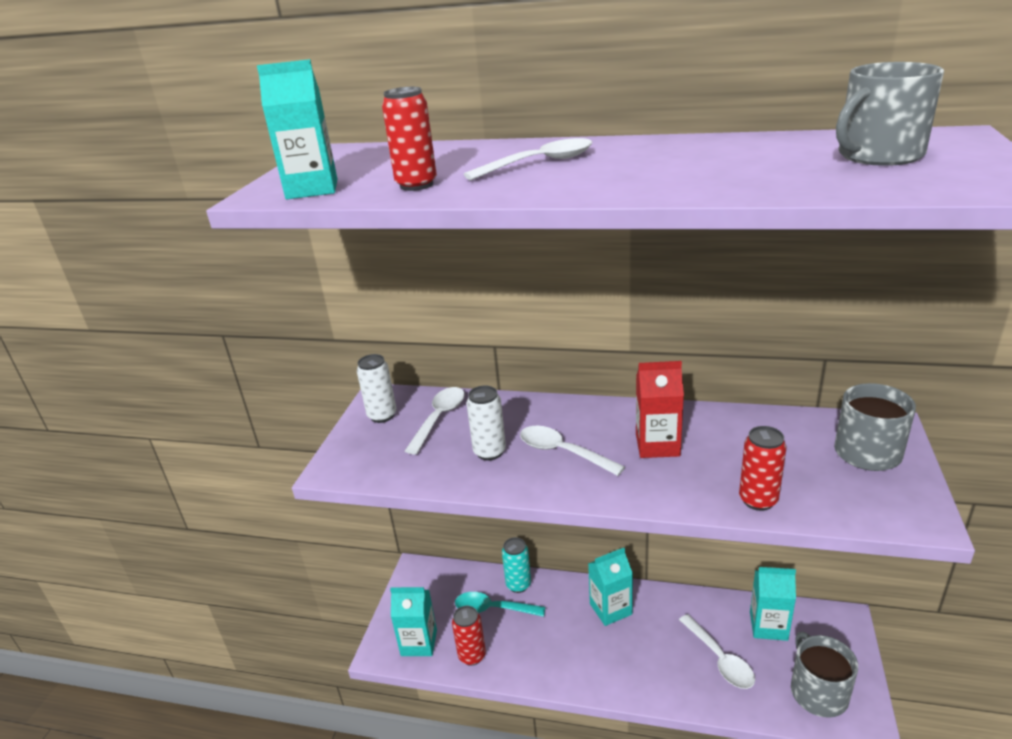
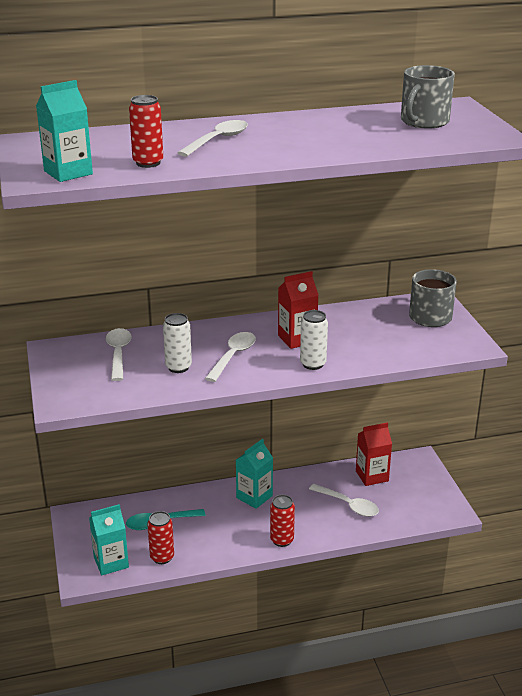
camera: 30 degrees left, 0 degrees up
(382, 415) = (67, 361): white can -> white can (313, 364)
(518, 585) = (171, 501): turquoise can -> none
(562, 452) = (233, 356): white spoon -> white spoon turned 105 degrees clockwise
(758, 500) = (379, 357): red can -> red can (282, 540)
(768, 626) = (372, 476): turquoise carton -> red carton
(818, 692) = (419, 505): grey mug -> none

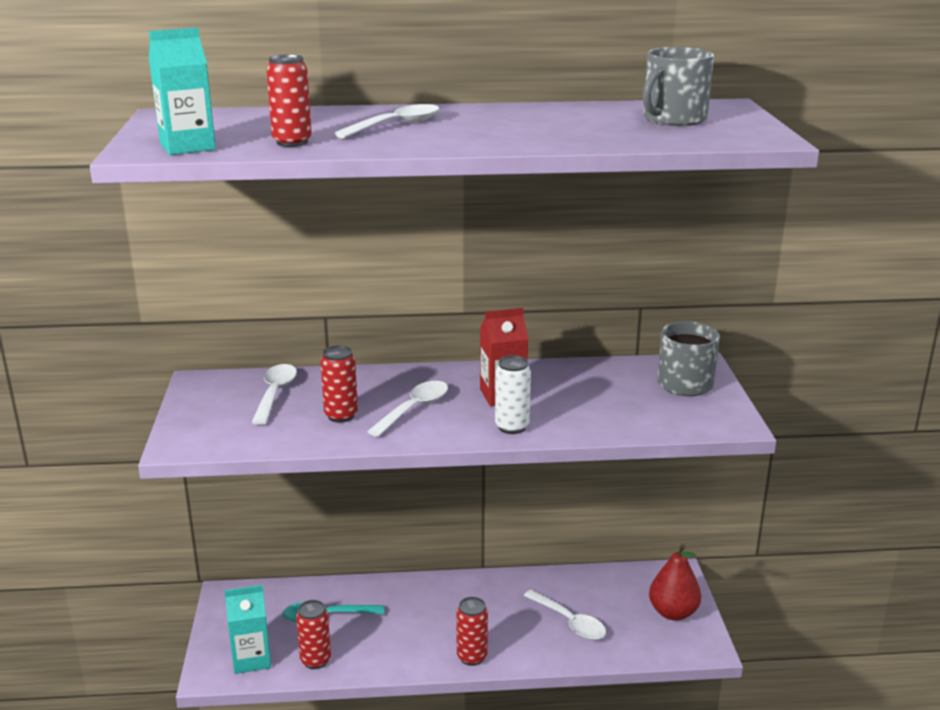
camera: 10 degrees right, 5 degrees down
(178, 367) = (341, 416): white can -> red can
(254, 497) = (452, 598): turquoise carton -> none
(372, 476) = (609, 588): red carton -> none
(423, 489) = (673, 612): none -> red pear

